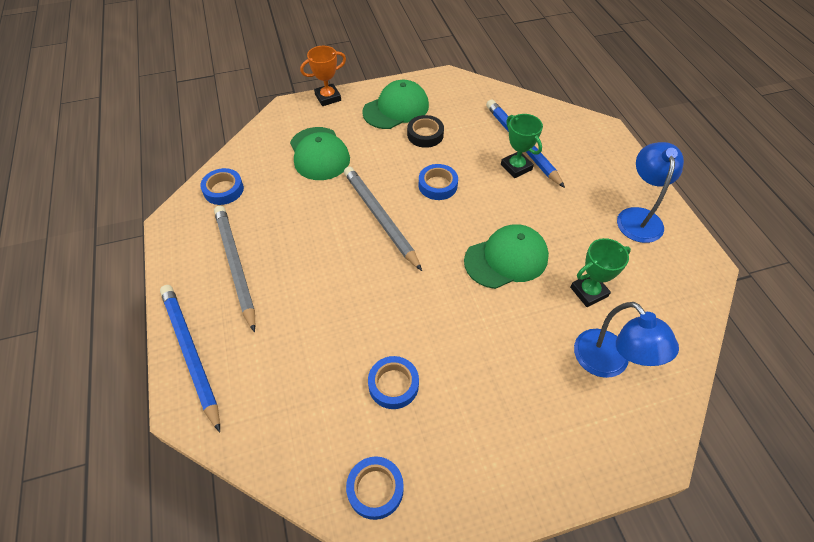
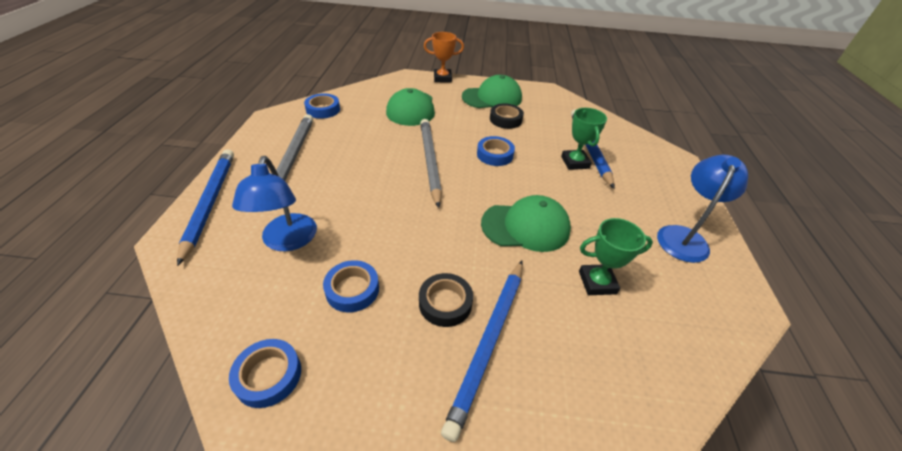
camera: 20 degrees right, 10 degrees down
(478, 363) = (445, 303): none -> black tape
(531, 383) = (489, 342): none -> blue pencil
(609, 363) = (587, 358): blue lamp -> blue lamp (287, 241)

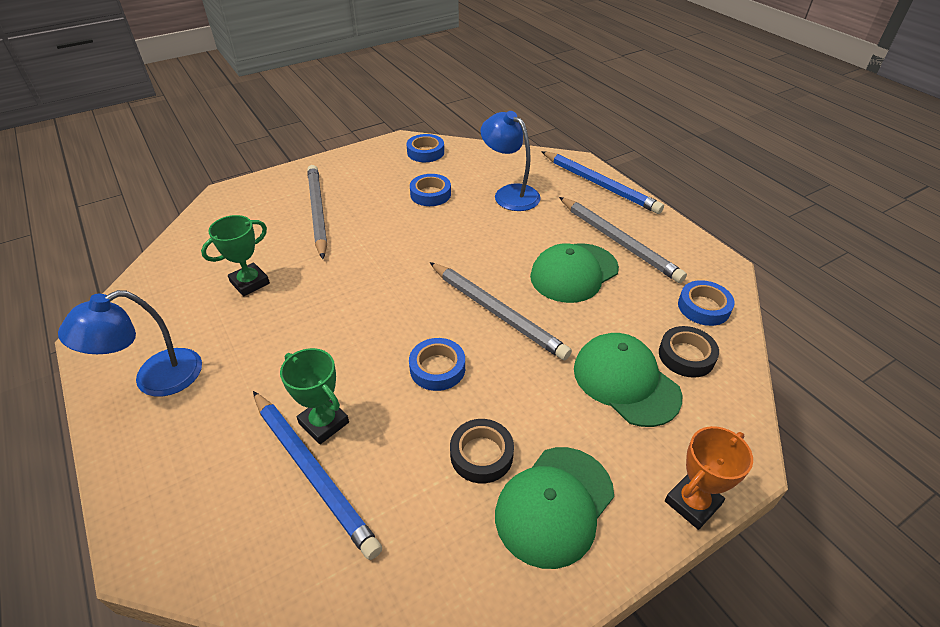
camera: 145 degrees right, 0 degrees up
(445, 303) = (363, 216): black tape -> black tape (686, 356)
(489, 342) = (317, 212): blue pencil -> grey pencil
(525, 226) = (339, 297): green cap -> green cap (574, 273)
(684, 236) = (155, 379): blue lamp -> blue lamp turned 60 degrees clockwise

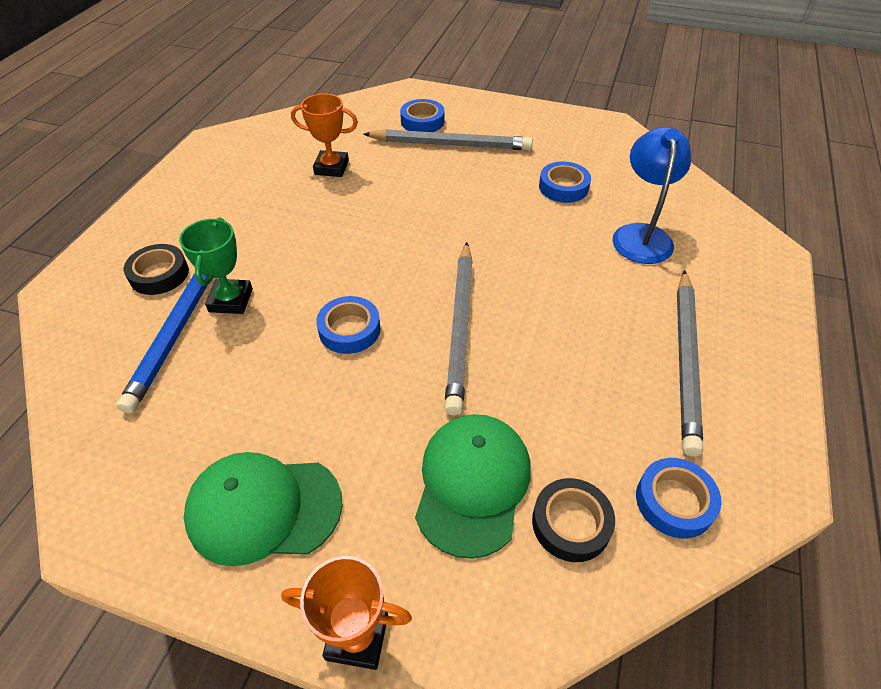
camera: 50 degrees right, 5 degrees up
(155, 379) = (198, 192): blue lamp -> none
(250, 283) = (331, 168): green trophy -> orange trophy
(317, 212) = (451, 144): grey pencil -> grey pencil turned 60 degrees clockwise
(425, 152) = (618, 147): blue tape -> blue tape (422, 121)
(481, 454) = (279, 419): black tape -> black tape (159, 274)
(574, 273) = (585, 351): green cap -> none
(600, 185) = (762, 291): blue pencil -> none

